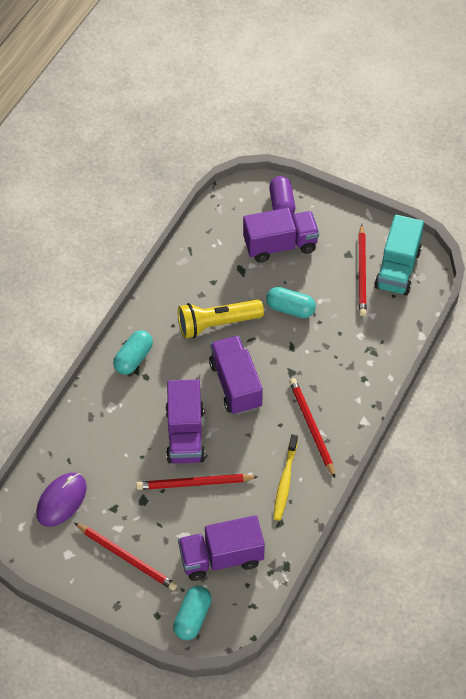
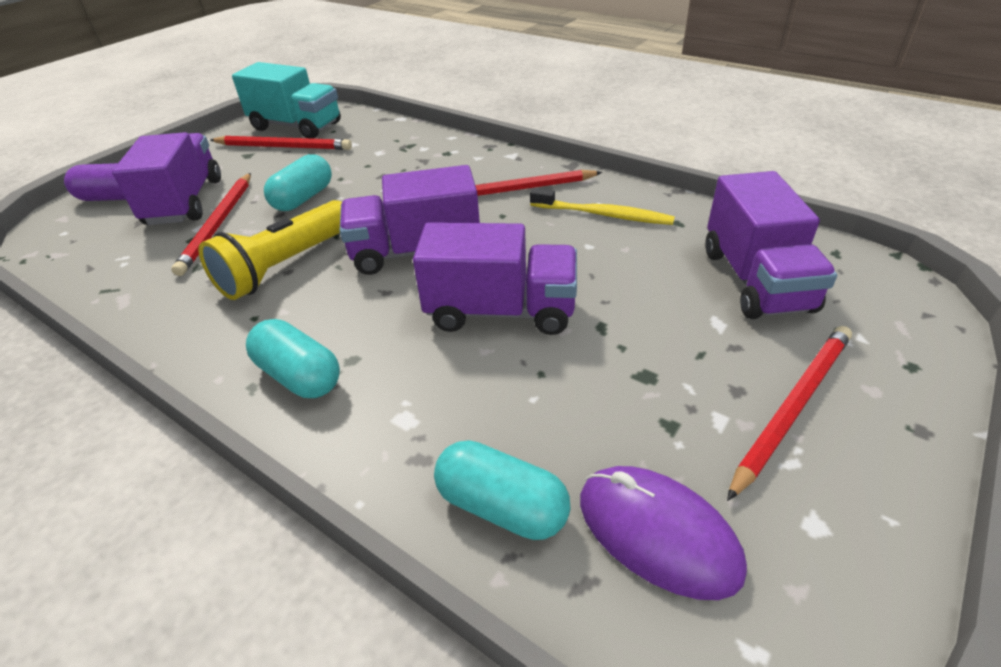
camera: 80 degrees left, 15 degrees down
(192, 618) = (893, 318): turquoise capsule -> turquoise capsule (501, 506)
(195, 483) = (606, 304): red pencil -> red pencil (219, 224)
(217, 324) = (285, 266): yellow flashlight -> yellow flashlight turned 45 degrees clockwise

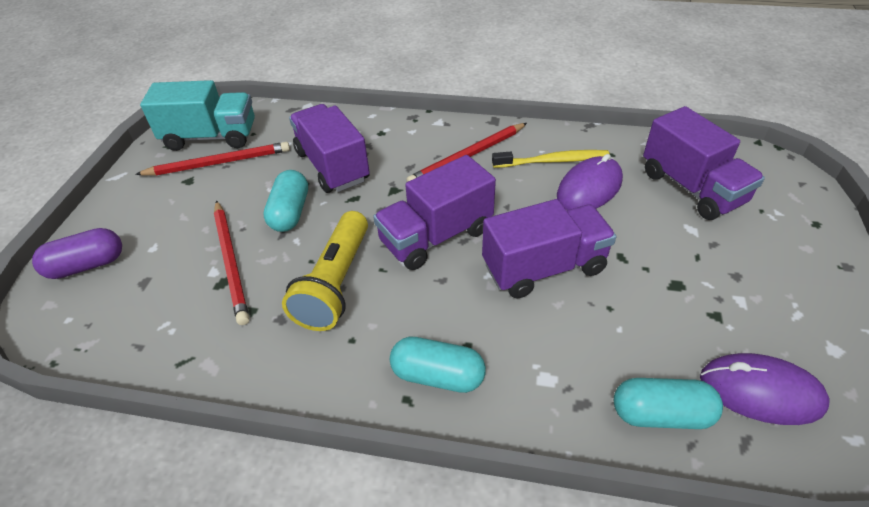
camera: 25 degrees left, 5 degrees up
(185, 202) = (172, 248): purple truck -> purple truck (332, 166)
(623, 249) = (589, 188): none -> purple mouse
(792, 407) = (774, 276): red pencil -> none

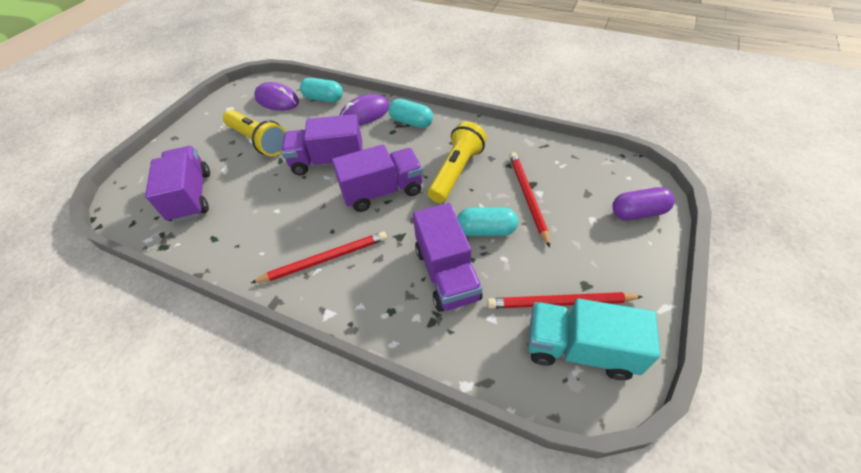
camera: 165 degrees left, 5 degrees up
(290, 212) = (486, 230): turquoise capsule -> turquoise capsule turned 75 degrees clockwise
(553, 161) = (261, 239): yellow toothbrush -> none
(589, 188) = (256, 209): purple mouse -> purple mouse (365, 113)
(691, 284) = (258, 141): none -> yellow flashlight

